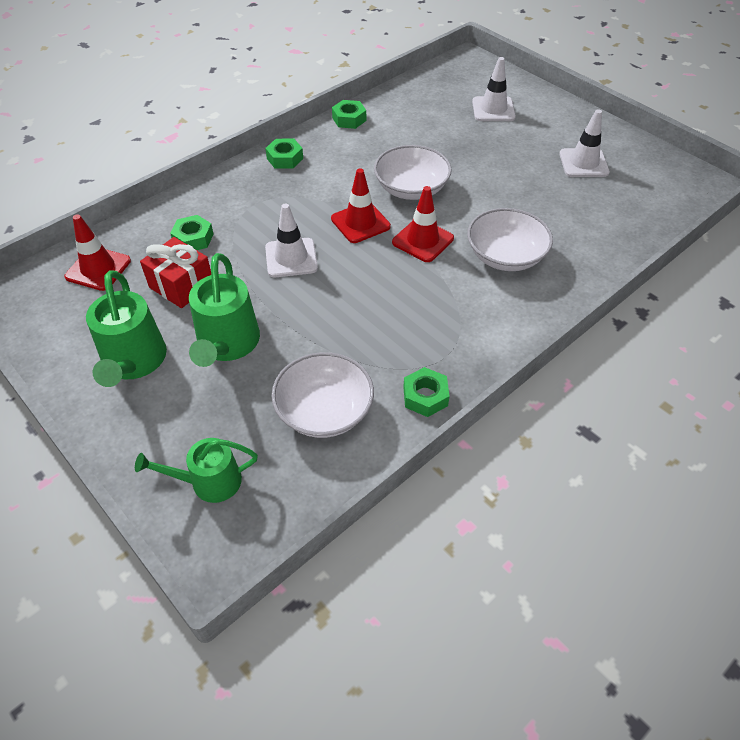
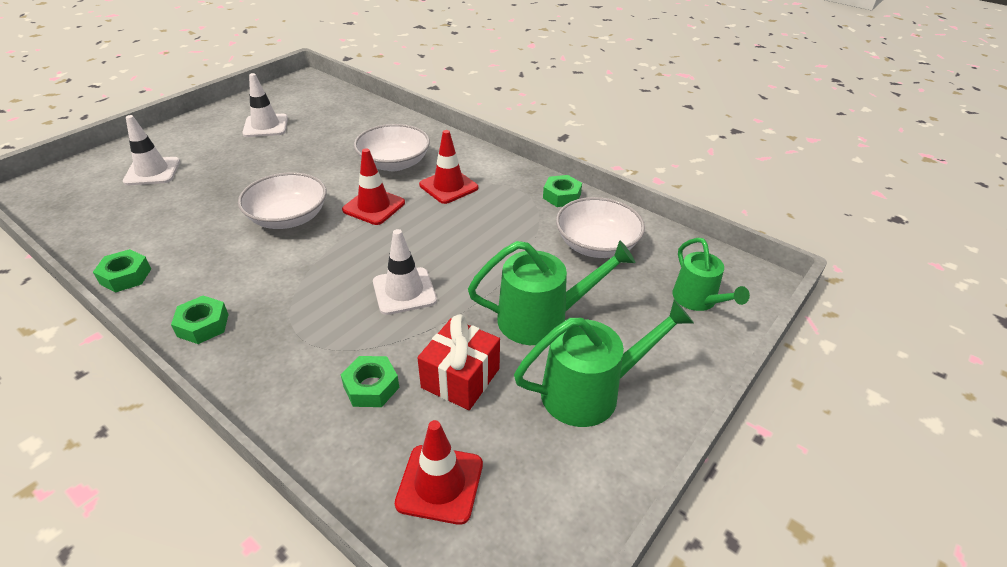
camera: 100 degrees left, 10 degrees down
(360, 223) = (344, 247): red traffic cone -> red traffic cone (448, 186)

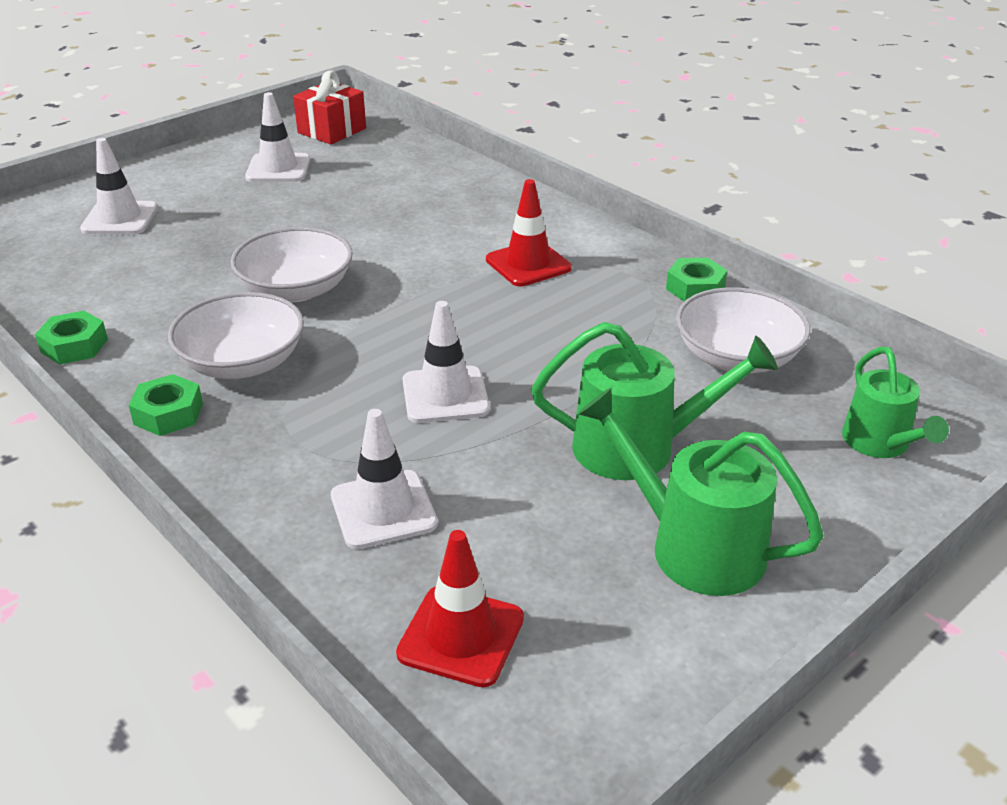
camera: 10 degrees right, 5 degrees down
(371, 387) = (383, 510): green nut -> white traffic cone
(374, 206) = (417, 283): red traffic cone -> none
(394, 163) = (453, 228): white bowl -> white bowl (242, 363)
(460, 378) = (508, 511): red gift -> red gift (332, 131)
(590, 391) = (693, 546): green watering can -> green watering can turned 135 degrees counterclockwise

